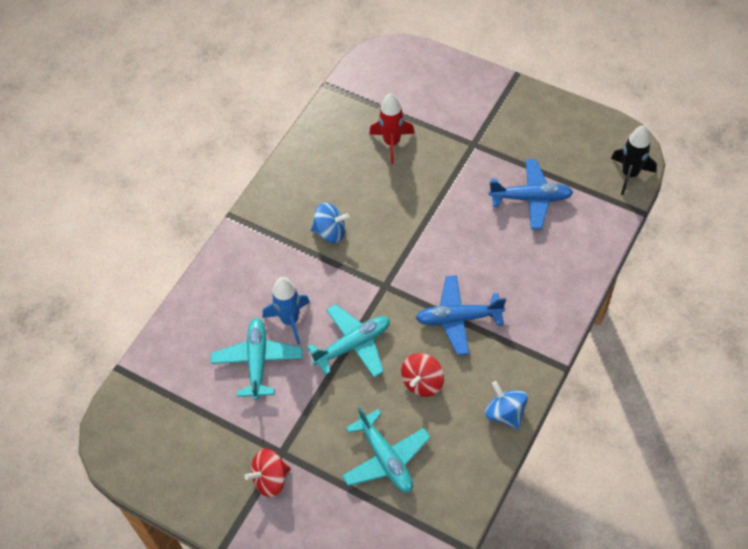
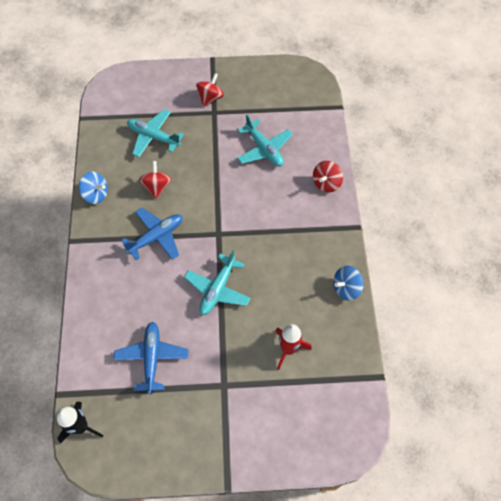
camera: 145 degrees right, 5 degrees up
(221, 279) = (326, 183): none -> red spinning top
(290, 320) = (263, 181): blue rocket -> none
(330, 232) = (281, 251): blue spinning top -> blue spinning top (346, 288)
(353, 345) = (213, 186): turquoise plane -> turquoise plane (218, 289)
(530, 198) = (152, 358): blue plane -> blue plane turned 120 degrees clockwise

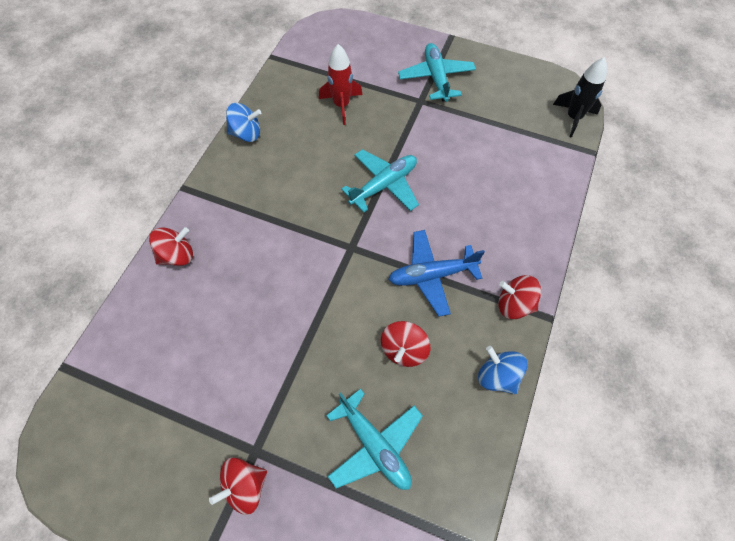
camera: 155 degrees left, 0 degrees up
(96, 240) = (514, 304): none -> red spinning top
(152, 358) = (484, 147): blue plane -> none
(264, 149) = (221, 343): turquoise plane -> turquoise plane (436, 78)

